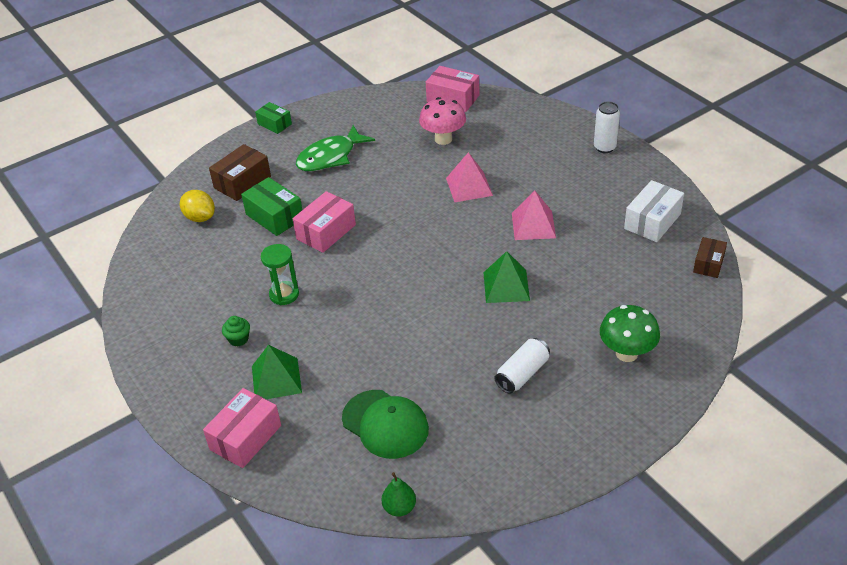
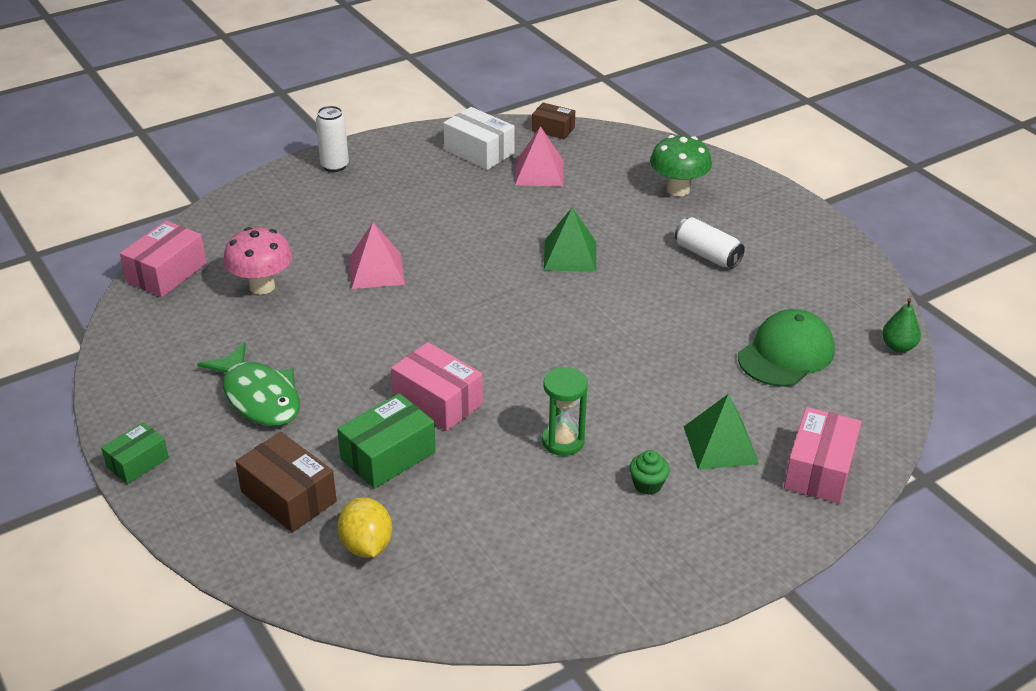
camera: 90 degrees left, 5 degrees down
(200, 217) = (366, 545): yellow lemon -> yellow lemon turned 60 degrees counterclockwise
(246, 437) = (819, 470): pink box -> pink box turned 75 degrees clockwise
(533, 225) = (466, 228): pink pyramid -> pink pyramid (539, 172)

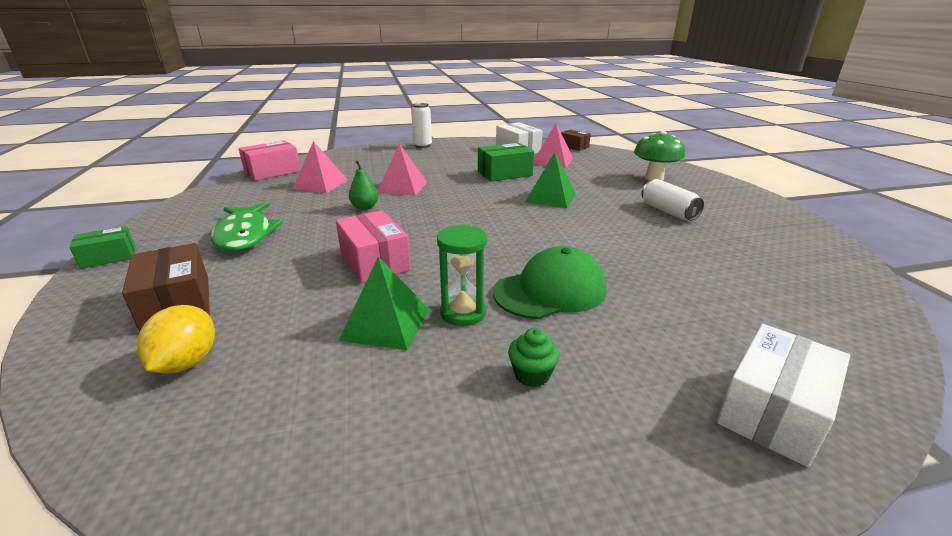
camera: 20 degrees right, 10 degrees down
(262, 286) = (320, 184): pink mushroom -> pink pyramid
(388, 456) = (293, 291): green box -> green box (504, 174)
(720, 445) = (639, 352): green pyramid -> green pyramid (386, 324)
(786, 353) = (736, 285): green cap -> green cap (550, 291)
(819, 470) = (773, 411): pink box -> white box
(898, 346) = (877, 302): green pear -> green pear (365, 207)

